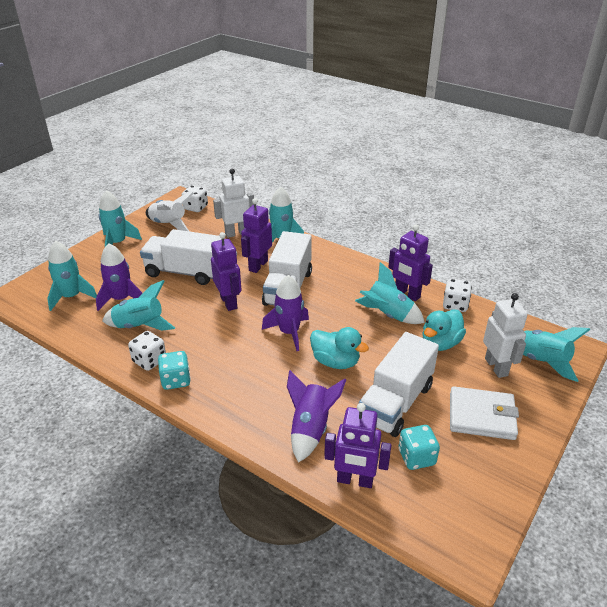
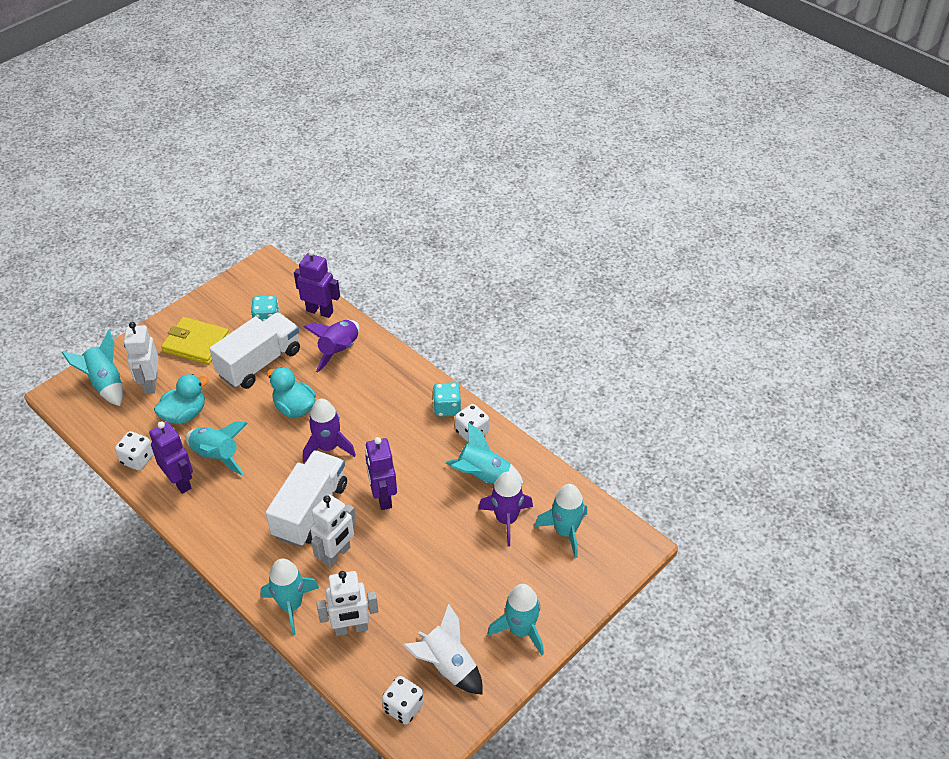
camera: 170 degrees left, 10 degrees up
(185, 272) = (430, 555): white truck -> none
(258, 266) = (336, 555): purple robot -> white robot
(481, 416) = (196, 343): white wallet -> yellow wallet

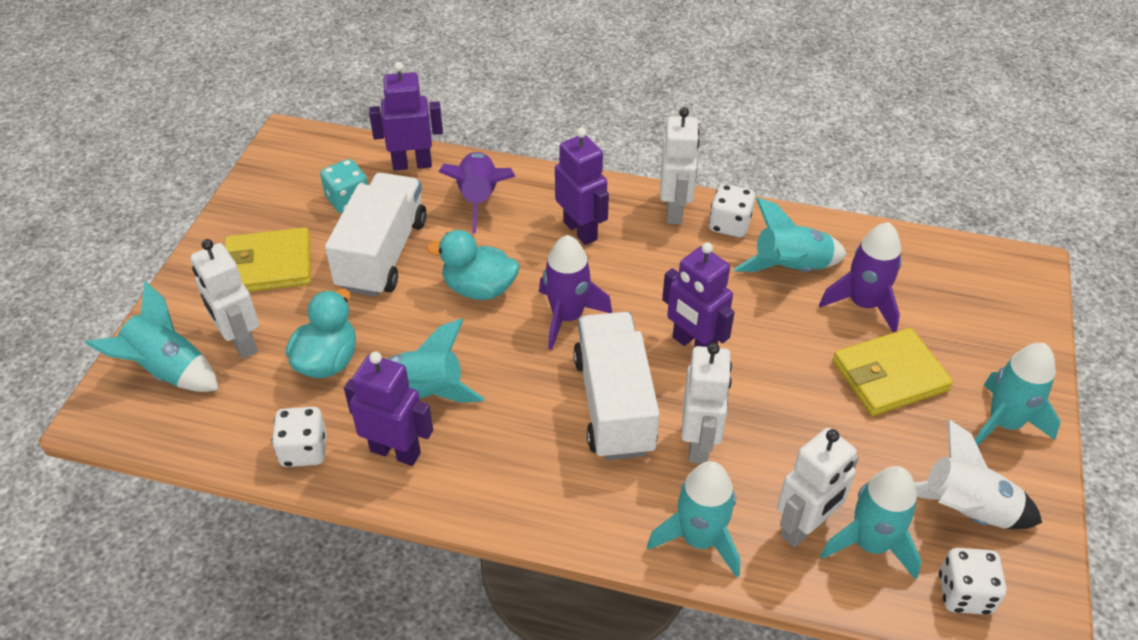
camera: 30 degrees left, 0 degrees up
(380, 397) = (580, 230): none -> purple robot
(447, 408) = (675, 210): turquoise dice -> white robot
(480, 570) = (889, 375): none -> yellow wallet
(565, 532) = (941, 287): turquoise rocket -> turquoise rocket (870, 544)

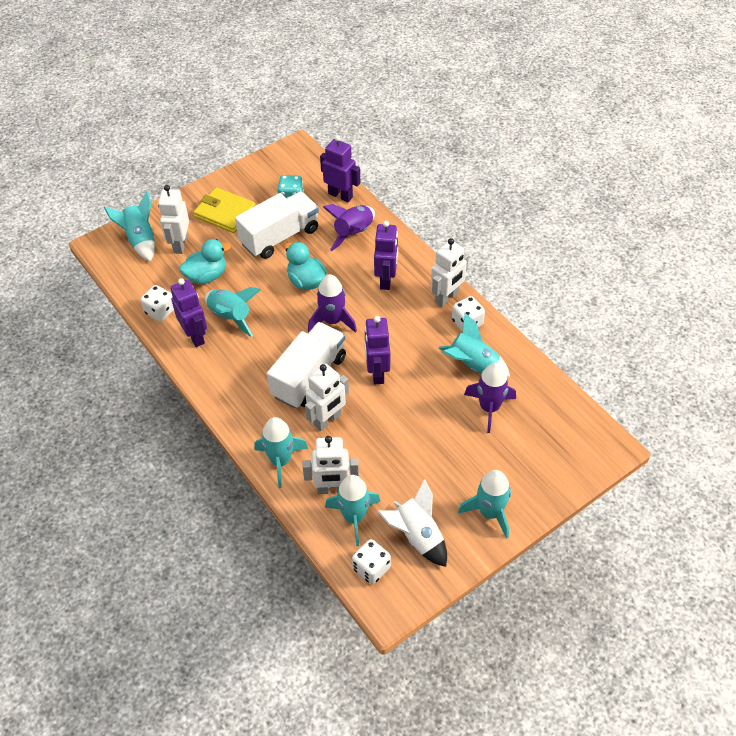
camera: 40 degrees right, 5 degrees up
(889, 375) = (458, 451): yellow wallet -> none

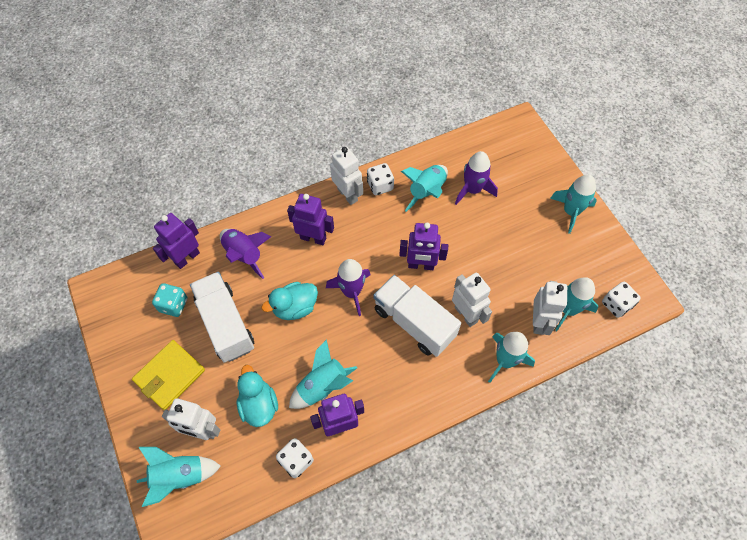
camera: 80 degrees left, 10 degrees up
(417, 536) = (588, 266): white rocket -> none

